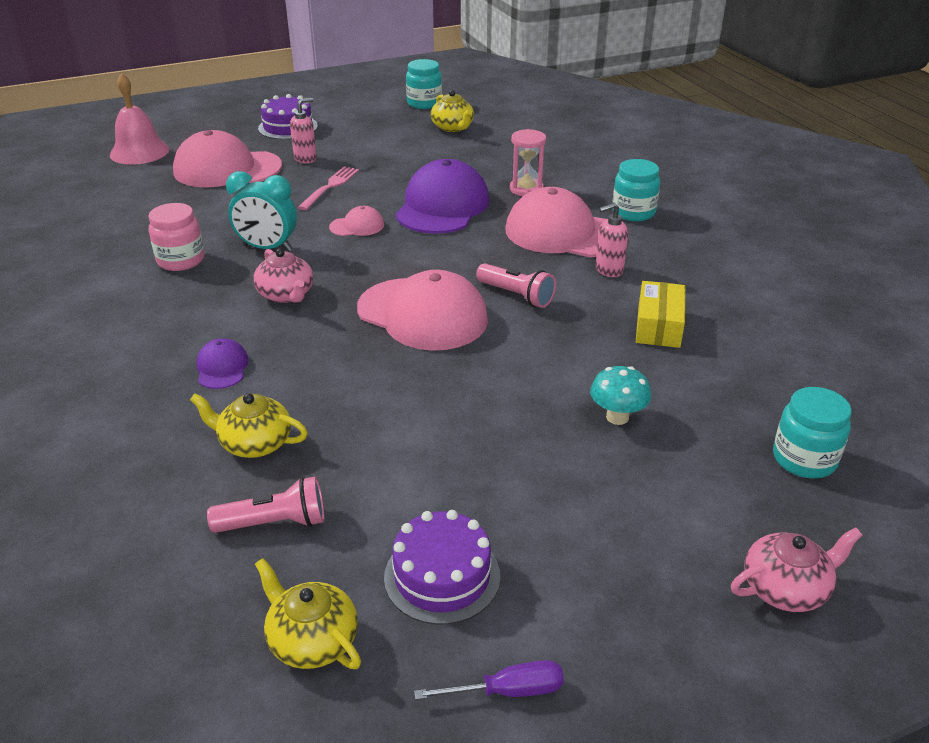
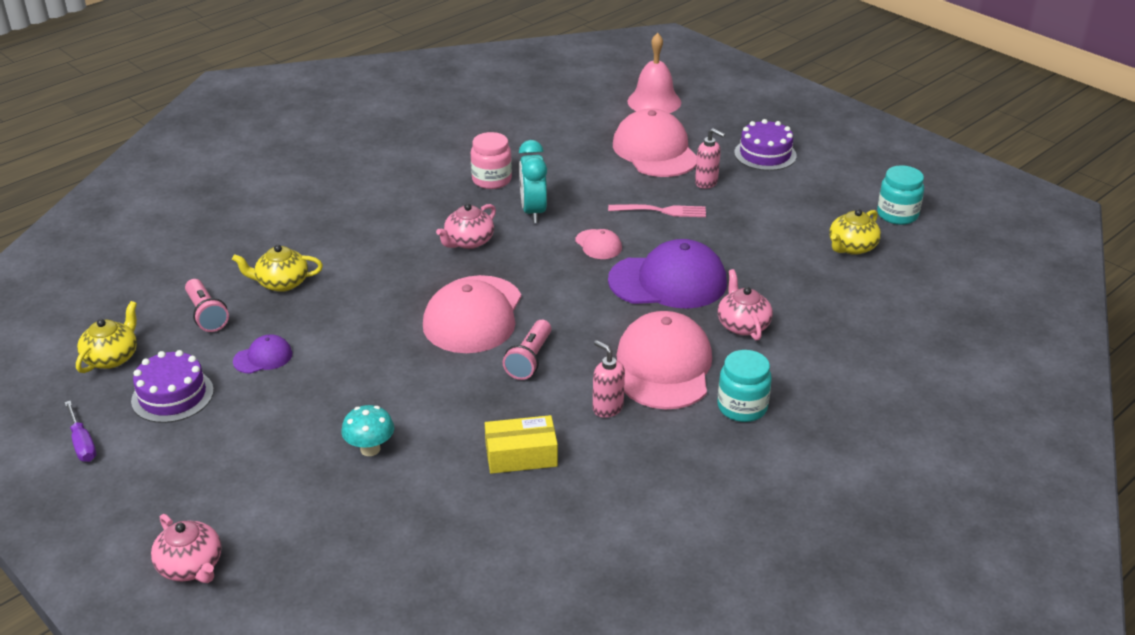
camera: 70 degrees right, 0 degrees up
(222, 367) = (360, 243): purple cap -> purple cap (263, 357)
(254, 443) = (281, 283): yellow teapot -> yellow teapot turned 90 degrees counterclockwise
(526, 189) = (743, 325): pink hourglass -> pink teapot
(804, 459) = (349, 569): turquoise jar -> none

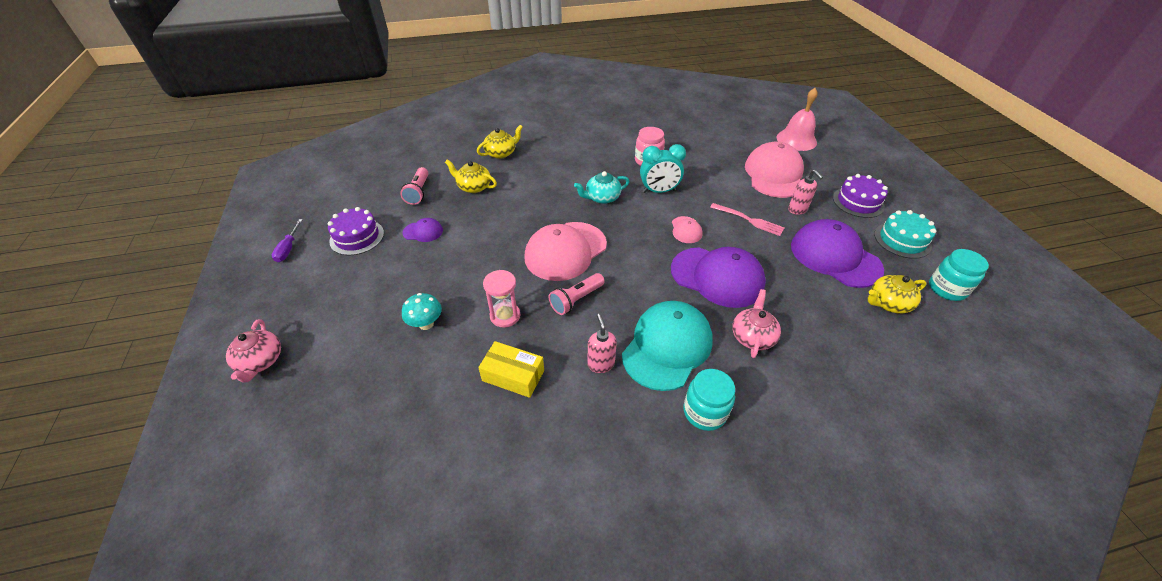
camera: 30 degrees right, 10 degrees up
(112, 357) = (351, 200): yellow teapot -> yellow teapot (501, 153)
(460, 405) = (505, 316): none -> pink hourglass
(468, 241) = (602, 198): pink teapot -> turquoise teapot
(533, 212) = (659, 191): turquoise clock -> turquoise clock turned 120 degrees counterclockwise
(664, 366) = (667, 347): pink cap -> turquoise cap
(775, 220) = (835, 257): none -> purple cap
(831, 180) = (902, 240): none -> turquoise cake

